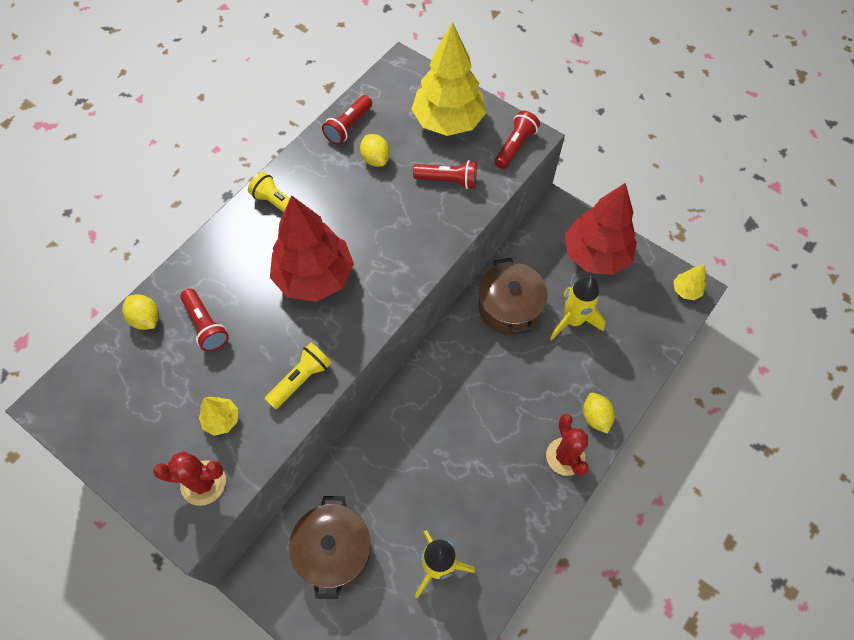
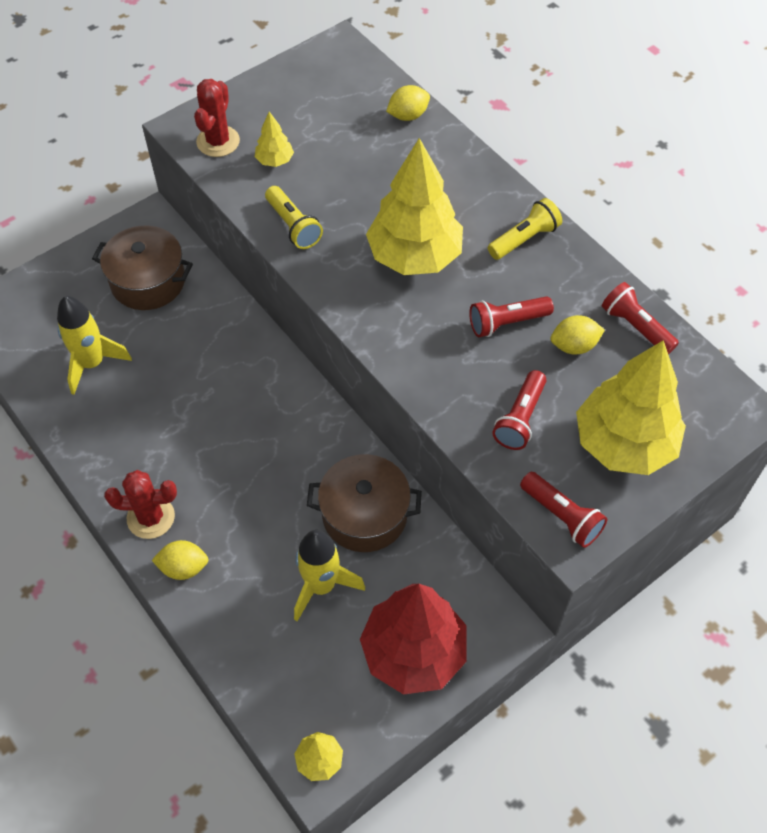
camera: 105 degrees right, 5 degrees down
(206, 326) = (384, 159): red flashlight -> red flashlight (506, 323)
(314, 277) = (414, 256): red tree -> yellow tree

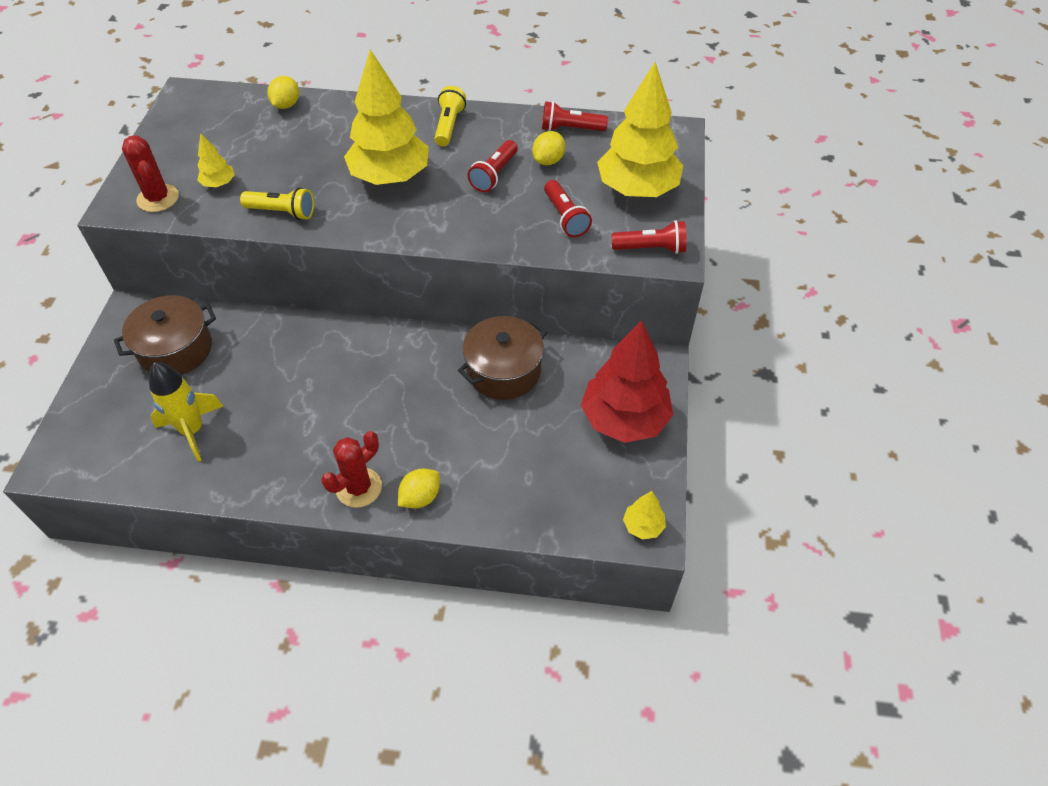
camera: 45 degrees left, 5 degrees down
(321, 586) = (525, 431): yellow rocket -> none

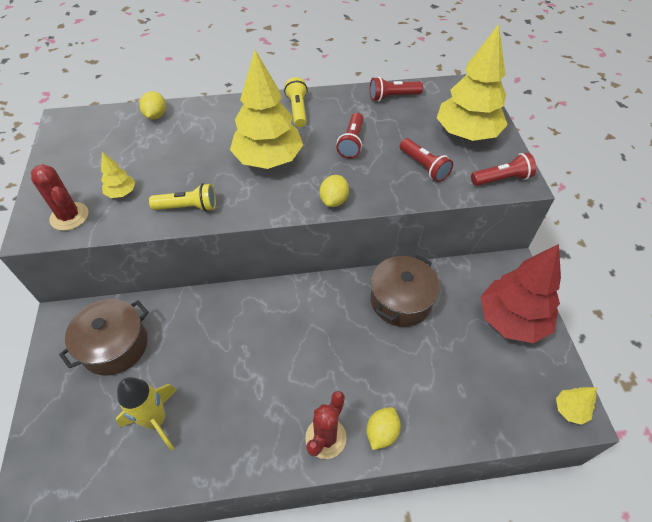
camera: 15 degrees left, 0 degrees up
(548, 160) = (388, 124): yellow lemon -> yellow lemon (334, 200)

